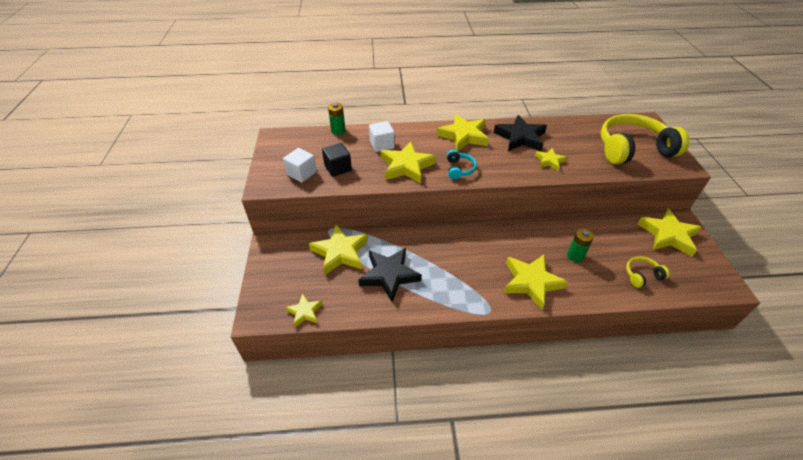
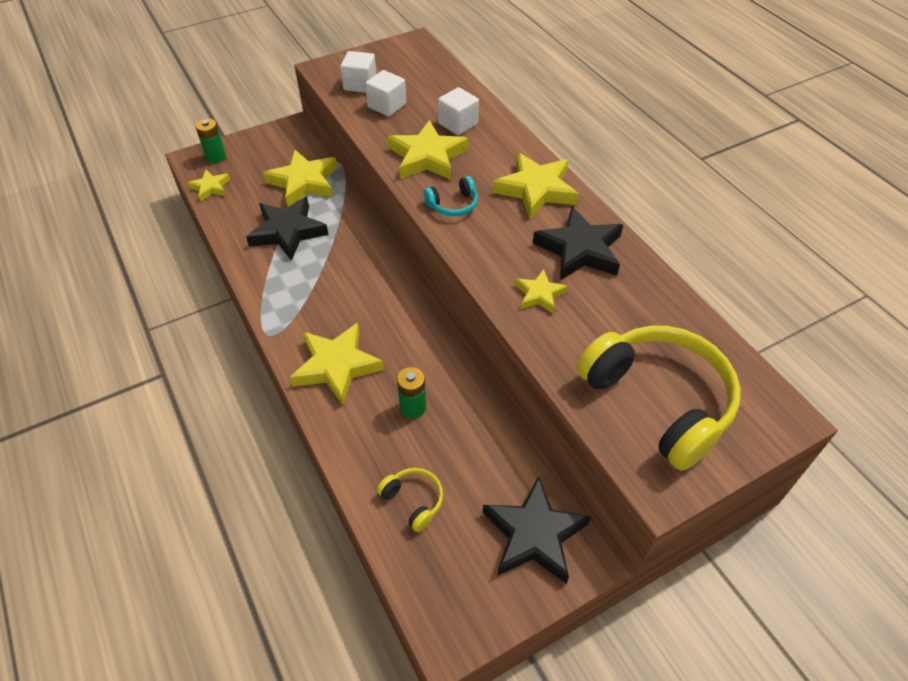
camera: 65 degrees right, 5 degrees up
(338, 131) = (461, 81): green battery -> green battery (216, 157)
(338, 168) = (387, 106): black cube -> white cube
(668, 235) = (534, 535): yellow star -> black star

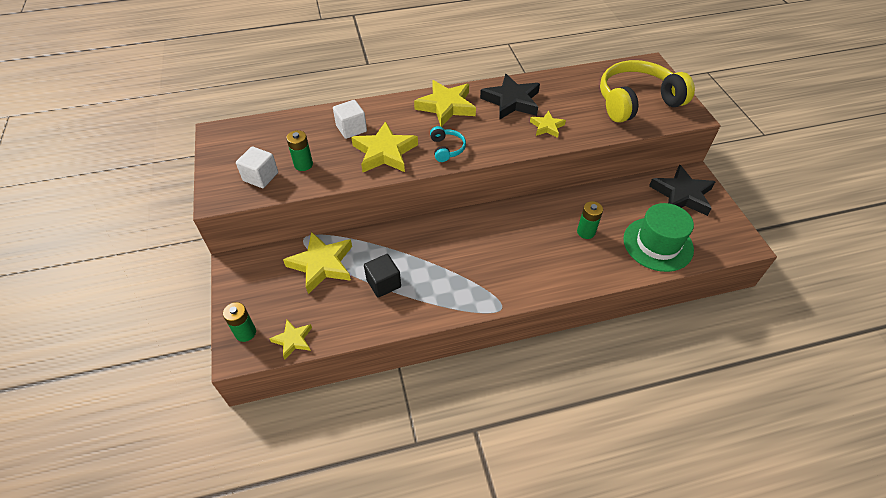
camera: 75 degrees left, 0 degrees up
(288, 232) = (383, 283): black star -> black cube
(336, 366) = (542, 268): yellow star -> none
(387, 106) = (303, 164): white cube -> green battery
(413, 501) = (658, 244): yellow headphones -> green hat

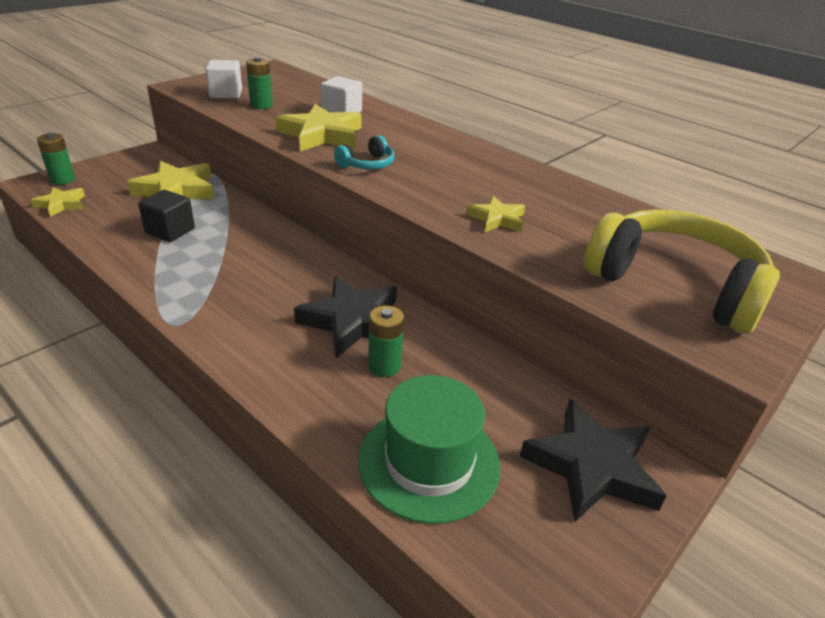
camera: 55 degrees right, 15 degrees down
(446, 106) = (445, 148): yellow star -> none
(511, 101) = (515, 184): black star -> black star (353, 322)

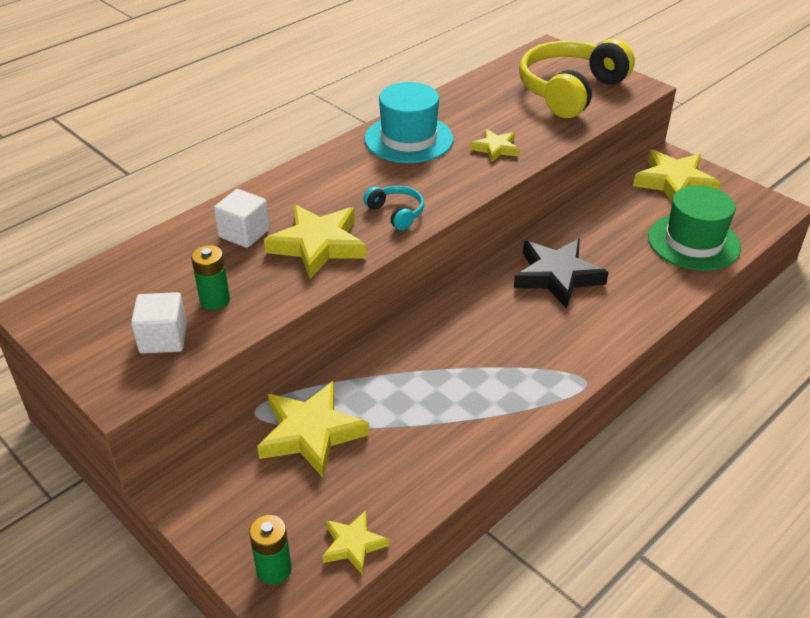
camera: 85 degrees left, 5 degrees up
(170, 231) = (416, 419): black cube -> none
(384, 366) = (608, 259): green battery -> none
(502, 175) = (408, 139): none -> turquoise hat
(591, 466) = (674, 182): black star -> yellow star

